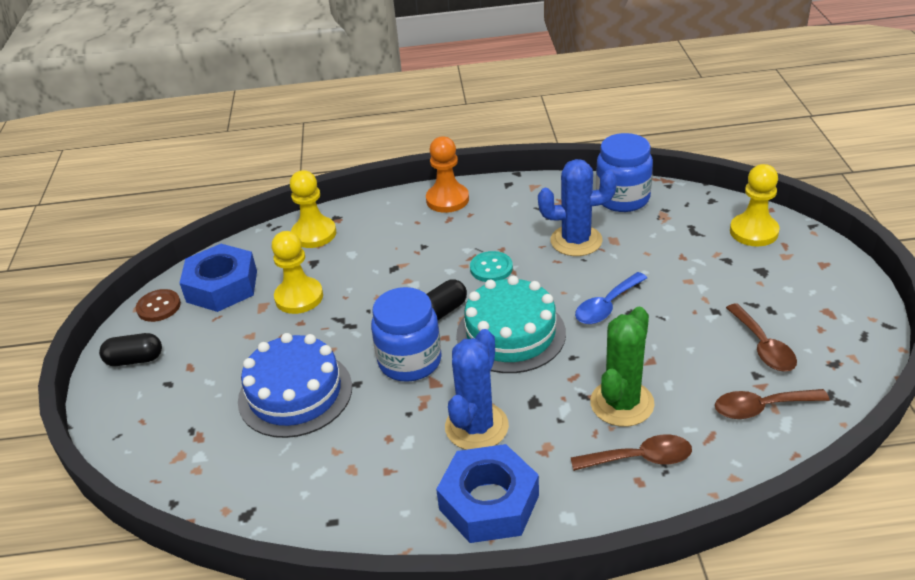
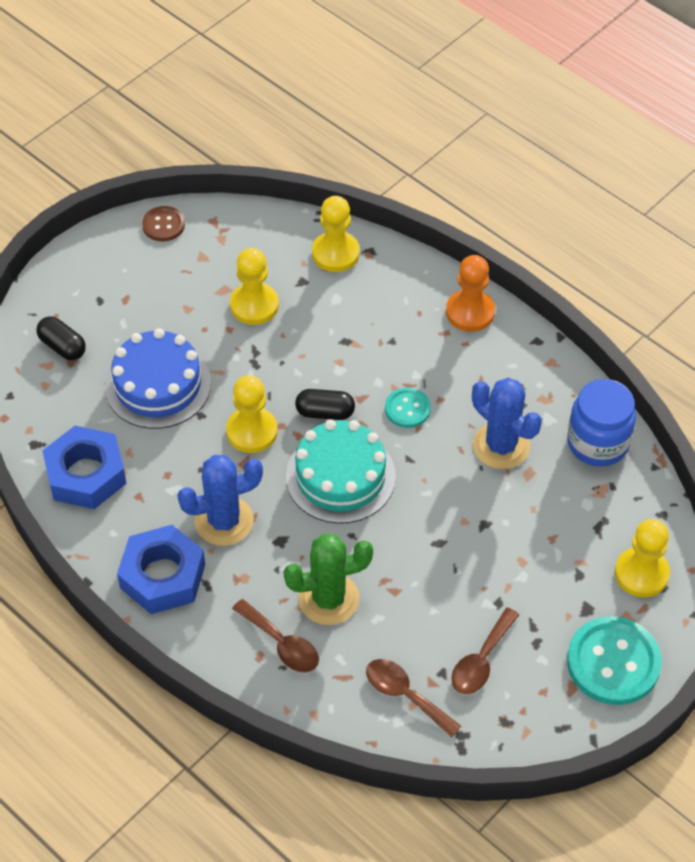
camera: 45 degrees right, 15 degrees up
(135, 360) = (102, 260): black capsule -> black capsule (62, 346)
(222, 286) = (220, 245): blue nut -> blue nut (86, 474)
(410, 361) = (252, 431): blue jar -> yellow pawn
(606, 306) = (433, 521): blue spoon -> none
(822, 281) = (613, 662): none -> turquoise button

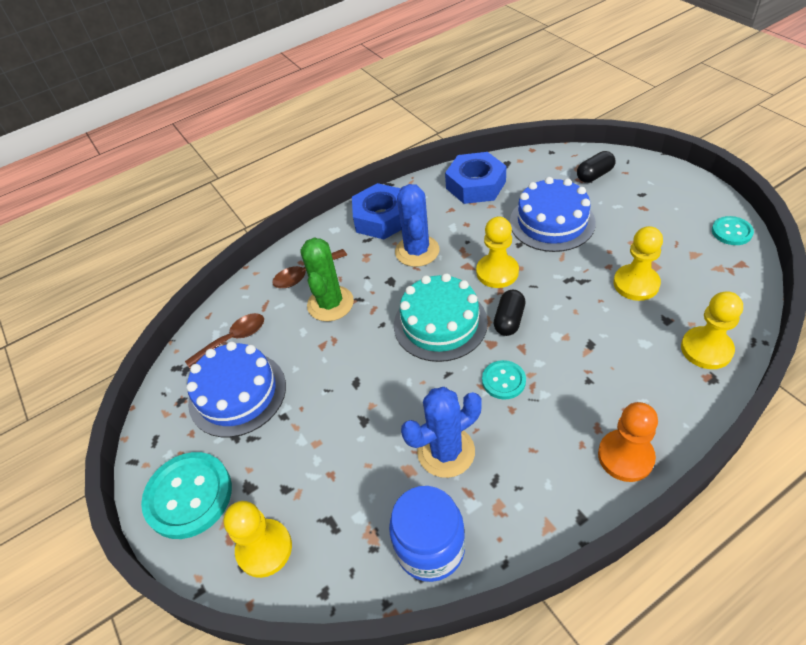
camera: 110 degrees right, 5 degrees down
(163, 225) = (731, 232): brown button -> turquoise button
(481, 661) = (237, 393): brown spoon -> blue cake

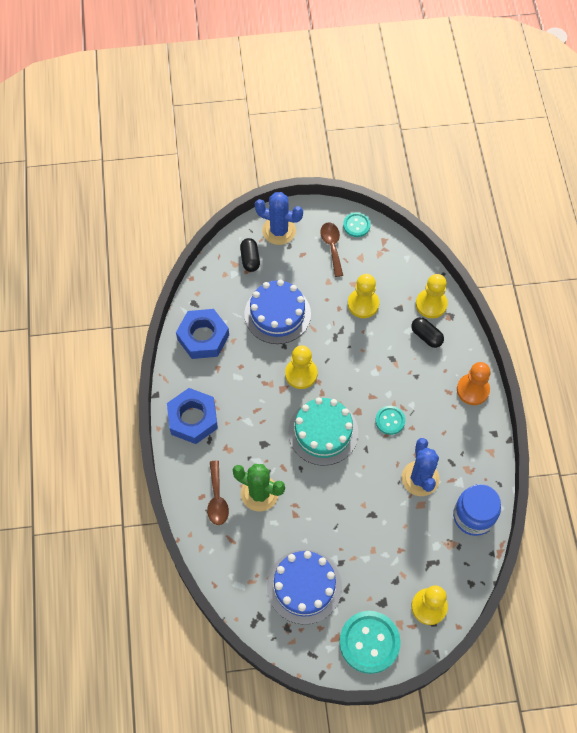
camera: 70 degrees left, 15 degrees up
(233, 339) = (251, 573): brown spoon -> brown spoon (332, 246)
(417, 251) = (246, 412): blue cactus -> blue cactus (279, 231)
(509, 320) = (346, 391): black capsule -> black capsule (426, 336)

